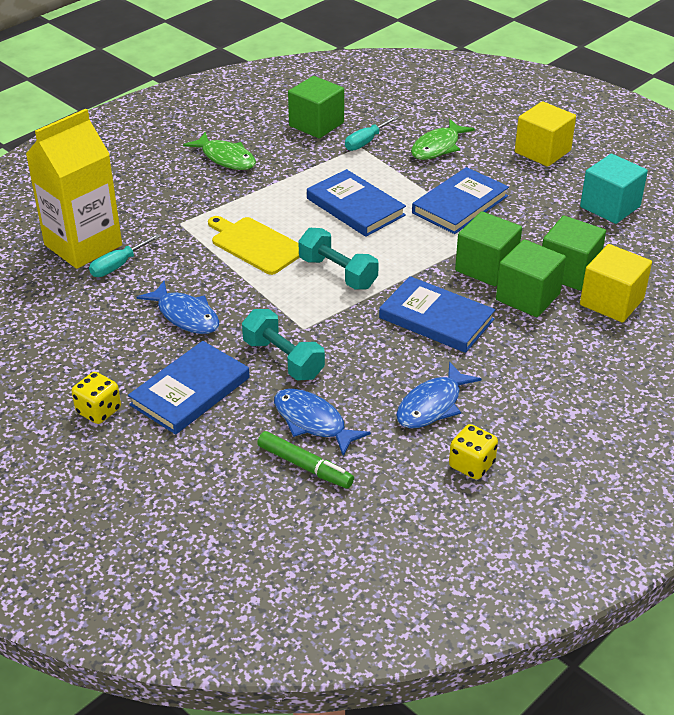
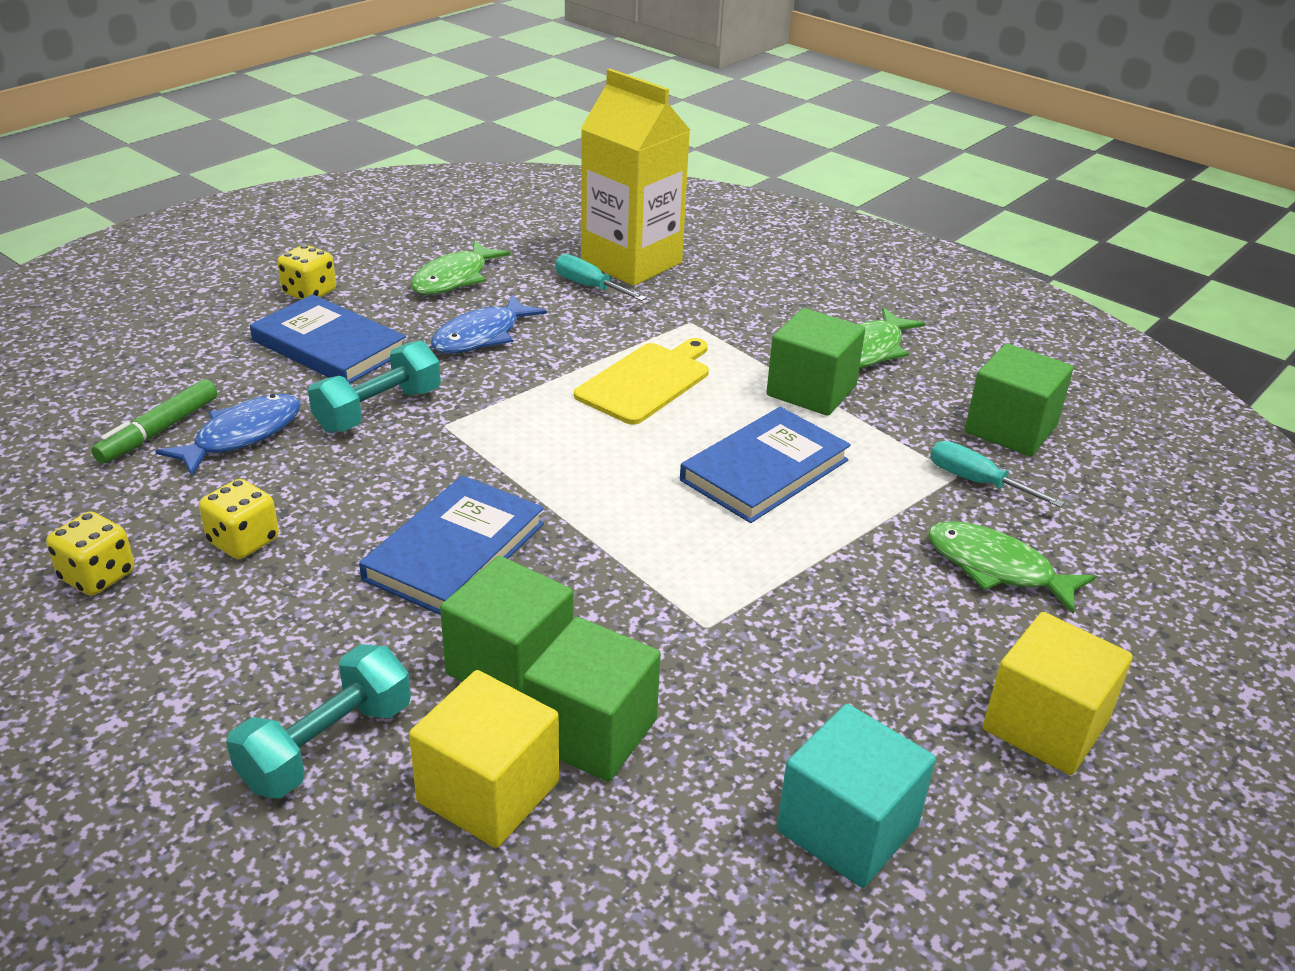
camera: 85 degrees right, 5 degrees down
(90, 332) = (454, 278): none -> green fish
(338, 273) = (578, 454): turquoise dumbbell -> turquoise dumbbell (327, 745)
(432, 405) = (243, 541): blue fish -> yellow dice
(460, 204) = (800, 590): blue book -> none
(486, 267) = (600, 616): green cube -> green cube (811, 391)

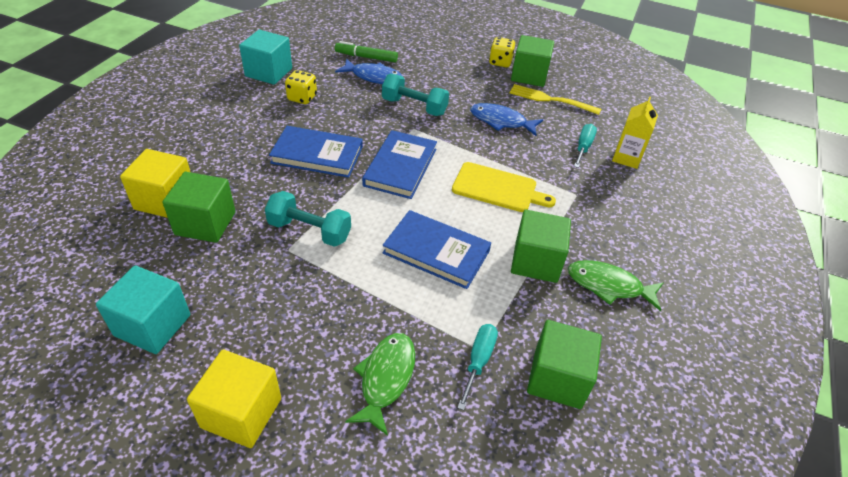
camera: 70 degrees right, 10 degrees up
(98, 576) = (268, 72): yellow dice -> turquoise cube
(327, 745) = (186, 151): turquoise dumbbell -> turquoise dumbbell (309, 231)
(329, 346) = (458, 80): blue book -> blue book (400, 167)
(454, 278) = (550, 100): green fish -> yellow fork
(510, 665) = (243, 189): green cube -> green cube (529, 75)
(631, 262) = (626, 158): yellow carton -> yellow carton, size x0.54

